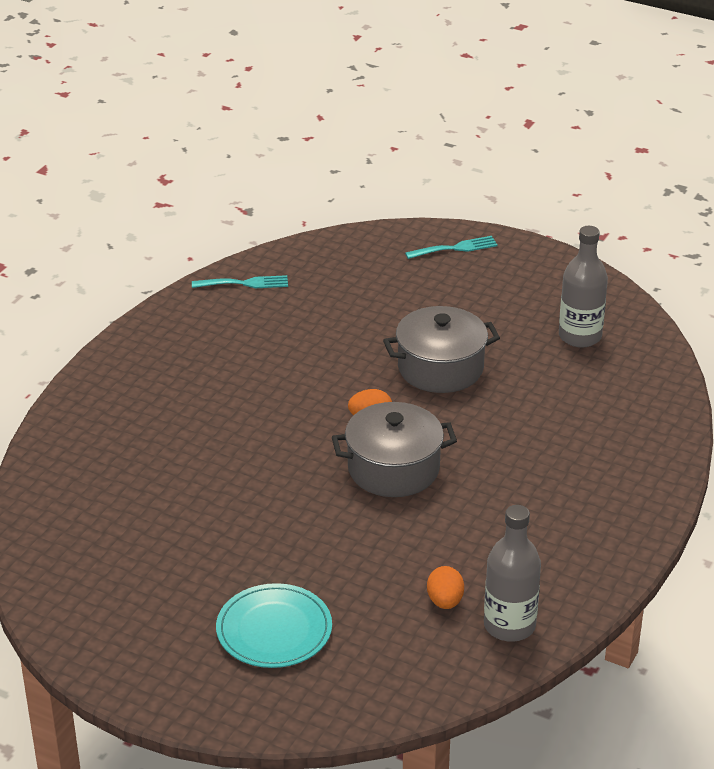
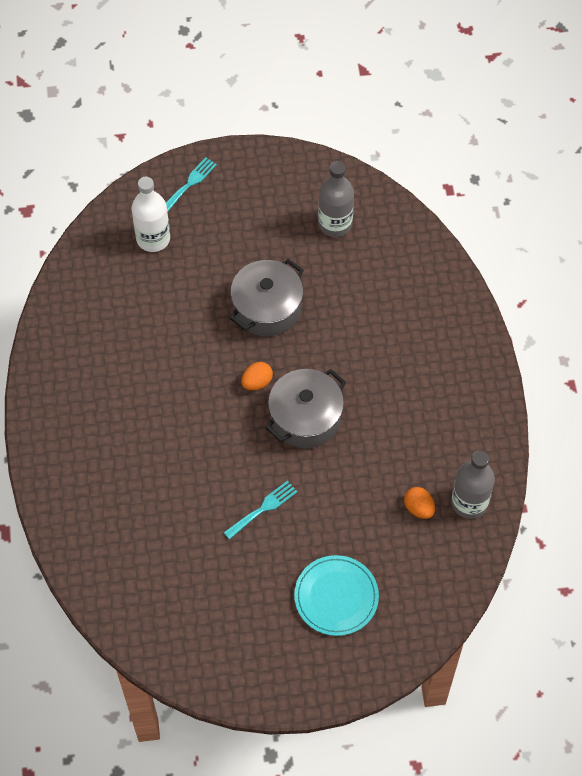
camera: 35 degrees left, 25 degrees up
(245, 283) = (70, 305): turquoise fork -> turquoise fork (263, 508)
(376, 271) = (153, 239): none -> white bottle

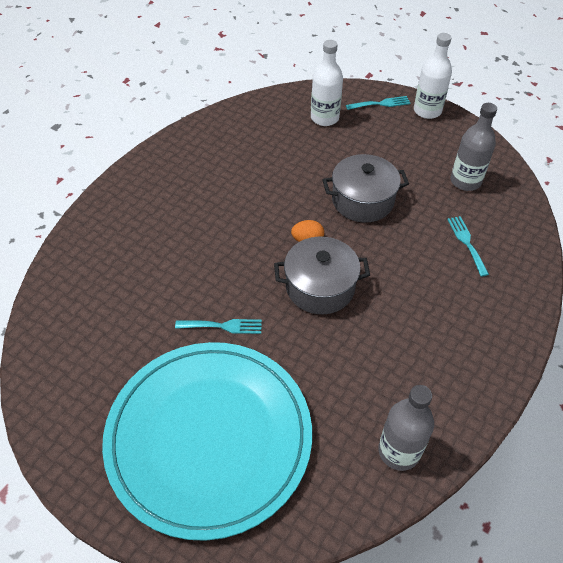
camera: 40 degrees right, 10 degrees down
(239, 163) = (427, 111): none -> white bottle
(336, 597) = (209, 437): turquoise plate -> turquoise plate, size x2.20
(383, 289) = (466, 243): none -> turquoise fork
(418, 508) = (348, 421): orange egg -> none

